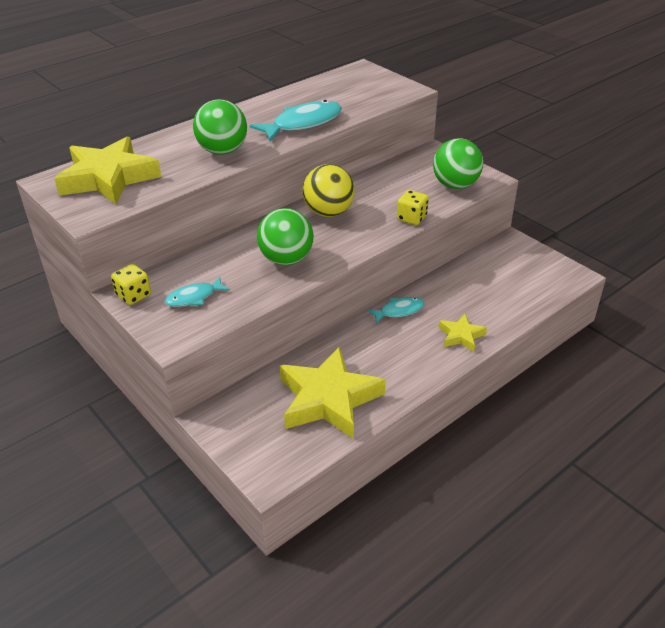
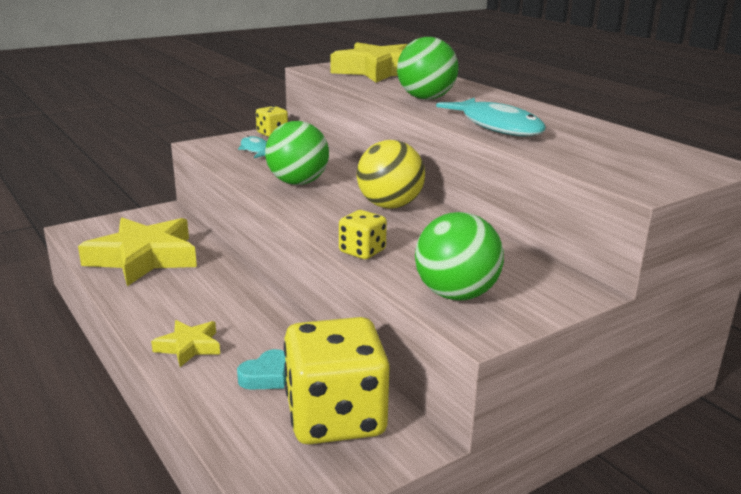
camera: 95 degrees right, 15 degrees down
(399, 311) = (263, 309): turquoise fish -> none
(479, 296) = (266, 376): none -> turquoise heart
(506, 266) = (335, 417): none -> yellow dice

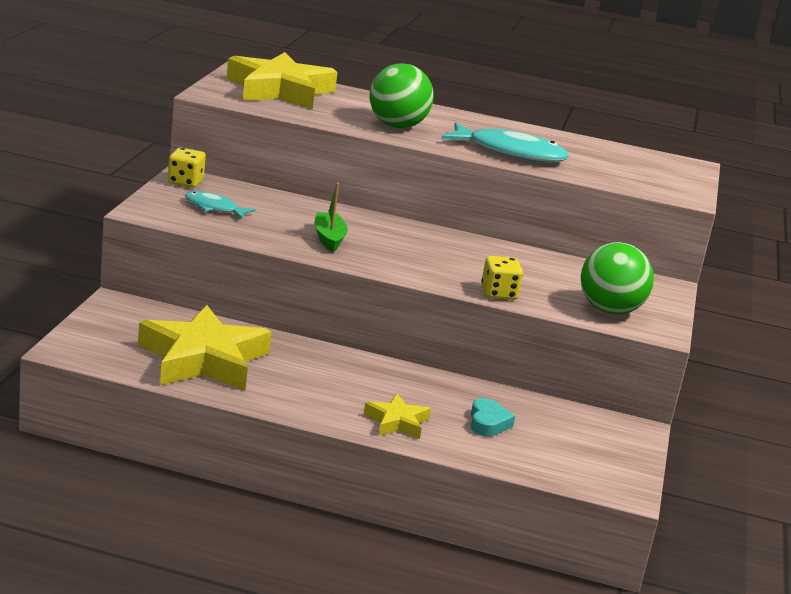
camera: 45 degrees left, 0 degrees up
(298, 182) = (329, 239): green ball -> green boat
(335, 417) = (574, 433): yellow dice -> none
(390, 206) = (442, 245): yellow ball -> none

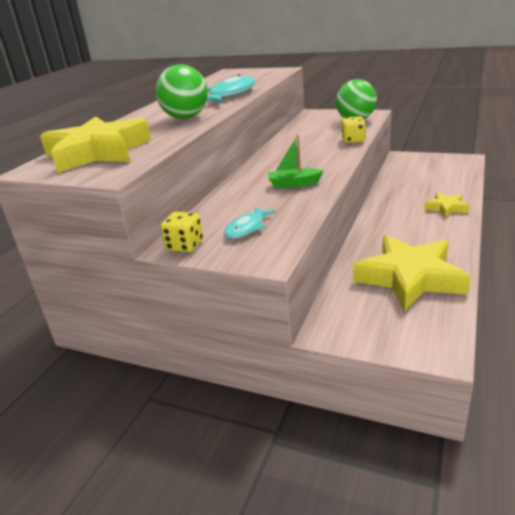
camera: 75 degrees left, 5 degrees up
(488, 423) = (425, 186): turquoise heart -> none

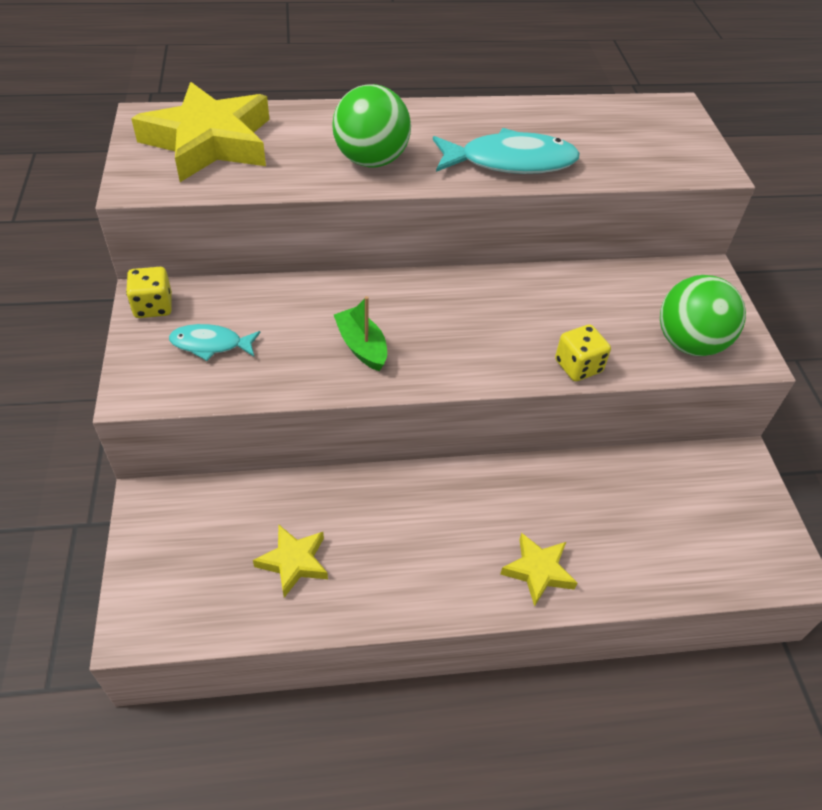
camera: 55 degrees right, 20 degrees up
(409, 278) = (294, 562): yellow star -> yellow star, size x0.48

